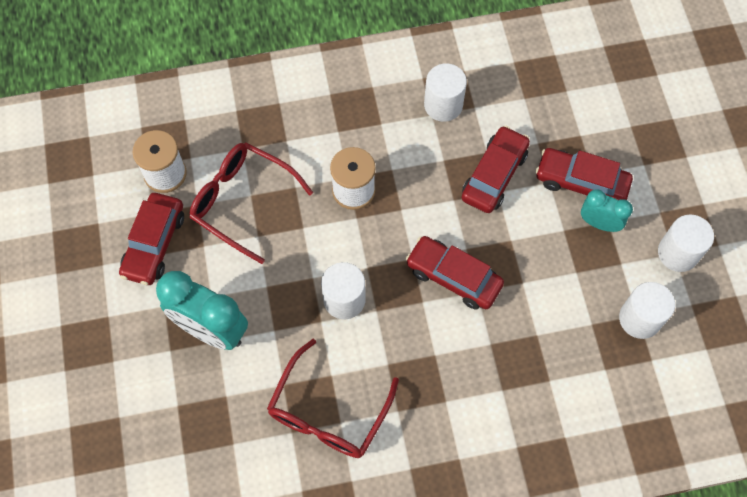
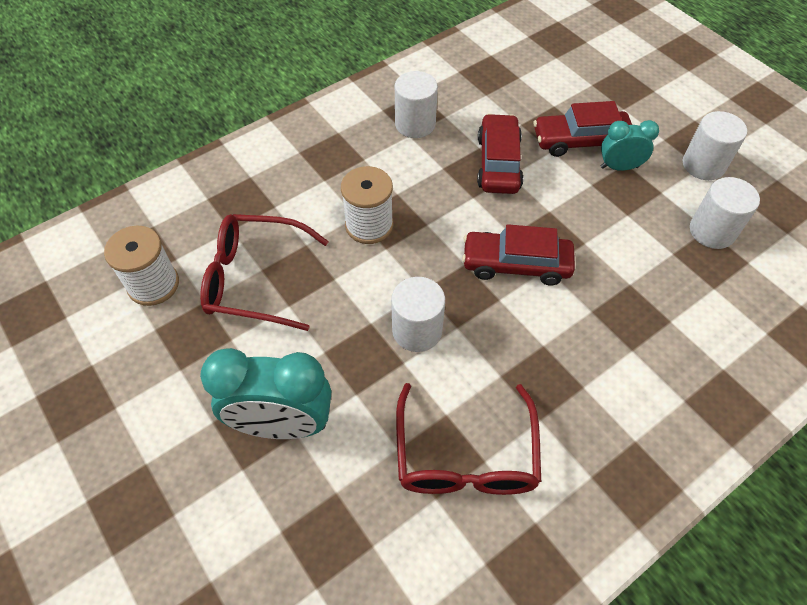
camera: 25 degrees left, 10 degrees down
(154, 244) = (171, 360): red car -> none

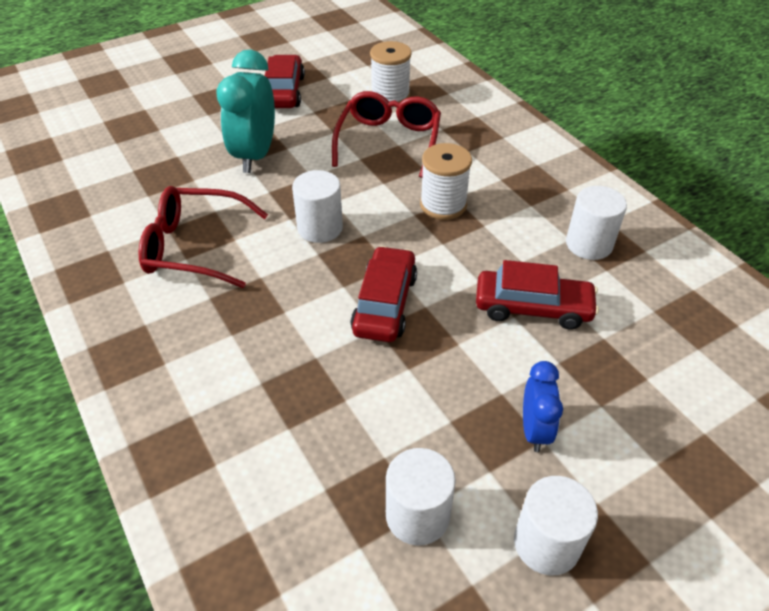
camera: 95 degrees right, 10 degrees down
(580, 141) = (580, 395): red car -> red car (284, 92)
(619, 167) = (534, 430): turquoise clock -> blue clock

